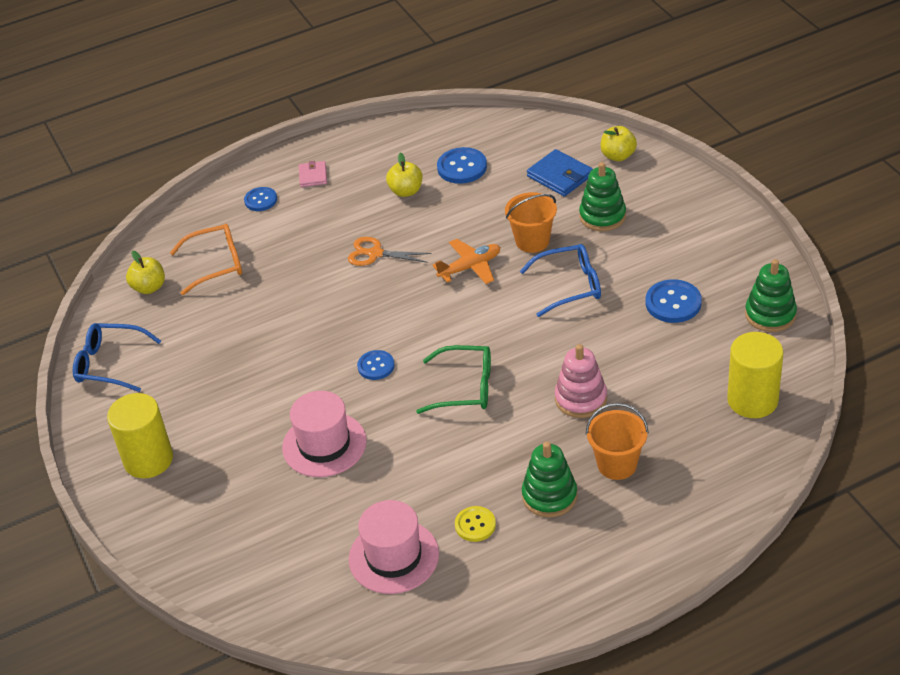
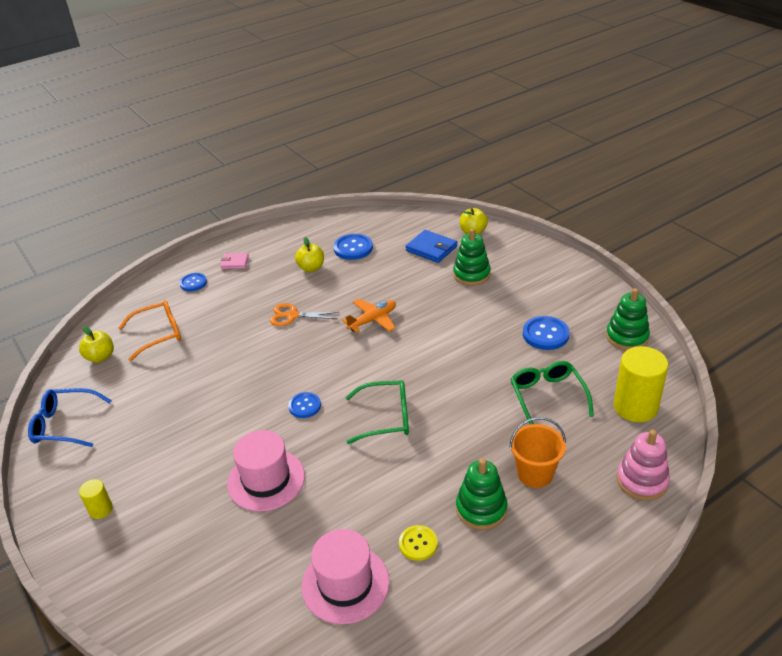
camera: 10 degrees left, 5 degrees down
(148, 460) = (101, 509): yellow cylinder -> yellow cylinder, size x0.50
(313, 176) = (235, 262): pink wallet -> pink wallet turned 75 degrees counterclockwise
(532, 241) = (420, 296): orange bucket -> none
(569, 286) = (457, 328): blue glasses -> none
(581, 399) = (488, 418): pink stacking toy -> pink stacking toy (642, 481)
(654, 379) = (547, 396): none -> green glasses

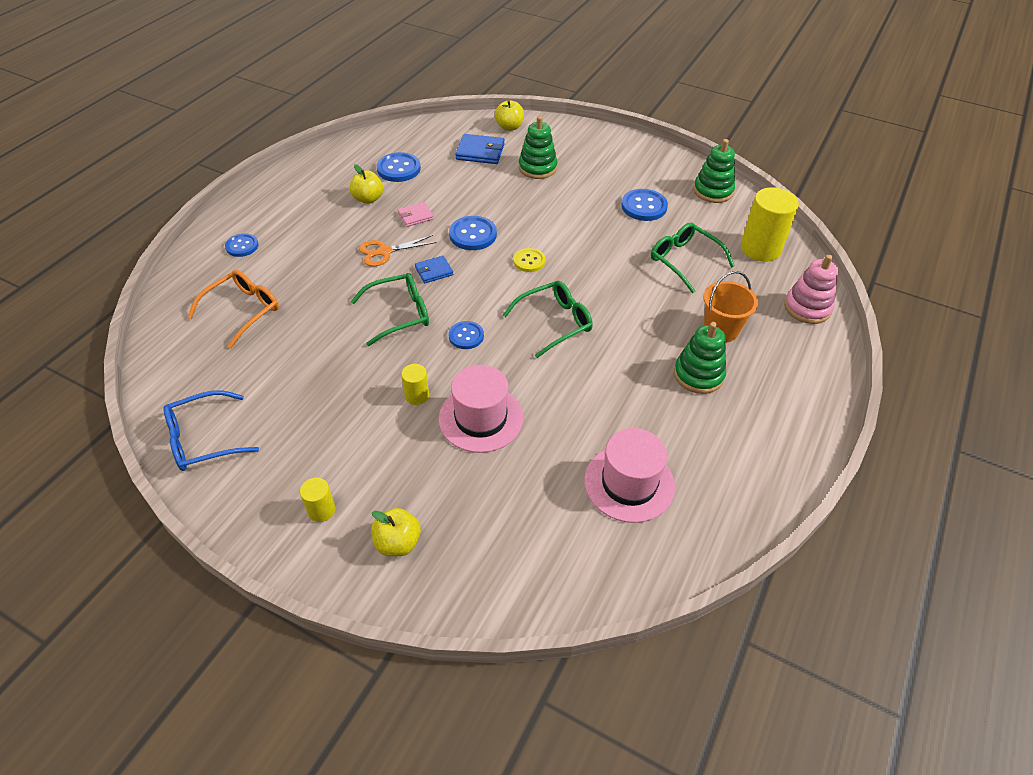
camera: 30 degrees left, 10 degrees up
(100, 357) = (189, 355): yellow apple -> yellow apple (398, 543)
(231, 443) = (417, 396): none -> yellow cylinder
(235, 262) = (275, 213): pink wallet -> pink wallet (415, 216)
(267, 371) = (399, 314): none -> green glasses
(319, 343) = (434, 271): none -> blue wallet
(373, 320) = (473, 235): orange plane -> blue button
(418, 544) = (667, 424): yellow button -> yellow button (529, 261)

